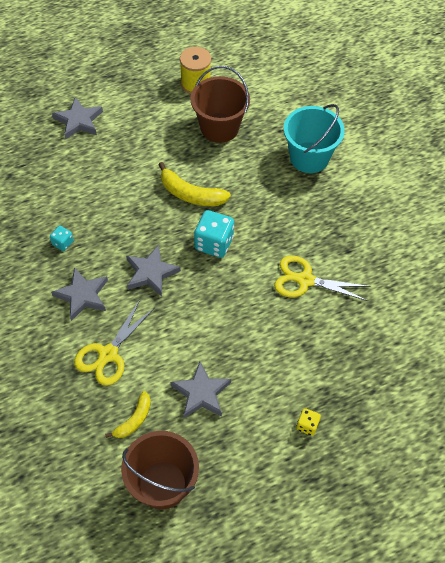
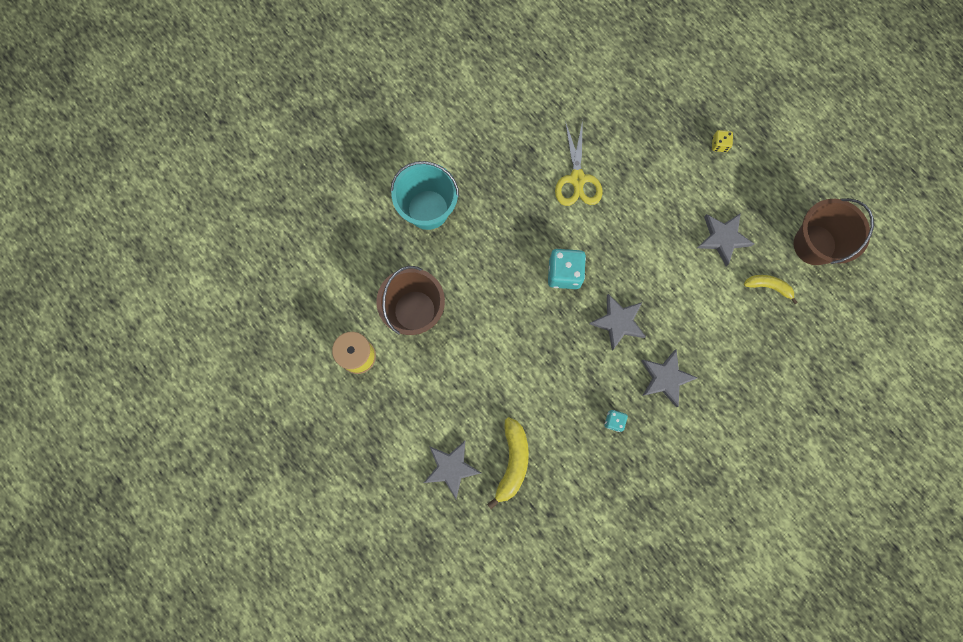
camera: 105 degrees left, 20 degrees up
(108, 354) = (716, 331): yellow scissors -> none
(191, 194) = (512, 313): yellow banana -> yellow banana (512, 462)

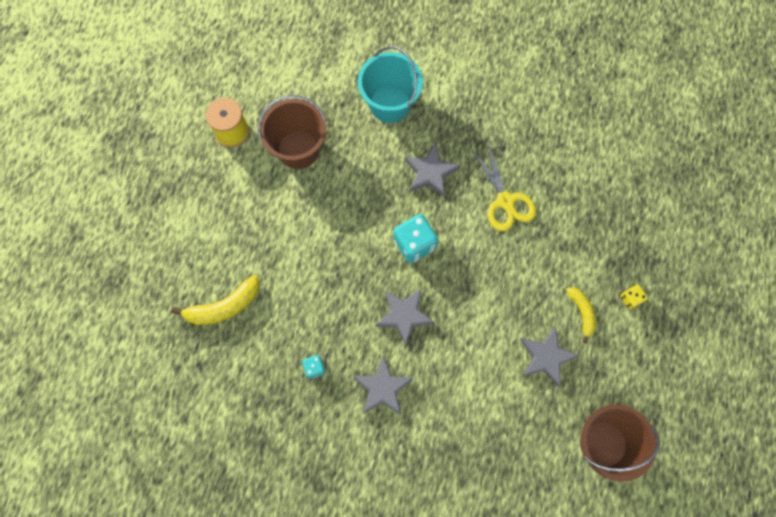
camera: 55 degrees right, 5 degrees down
(451, 468) = (187, 261): grey star -> grey star (430, 172)
(577, 179) = (505, 201): yellow scissors -> yellow scissors turned 75 degrees counterclockwise
(768, 287) = (532, 426): yellow banana -> yellow banana (582, 312)

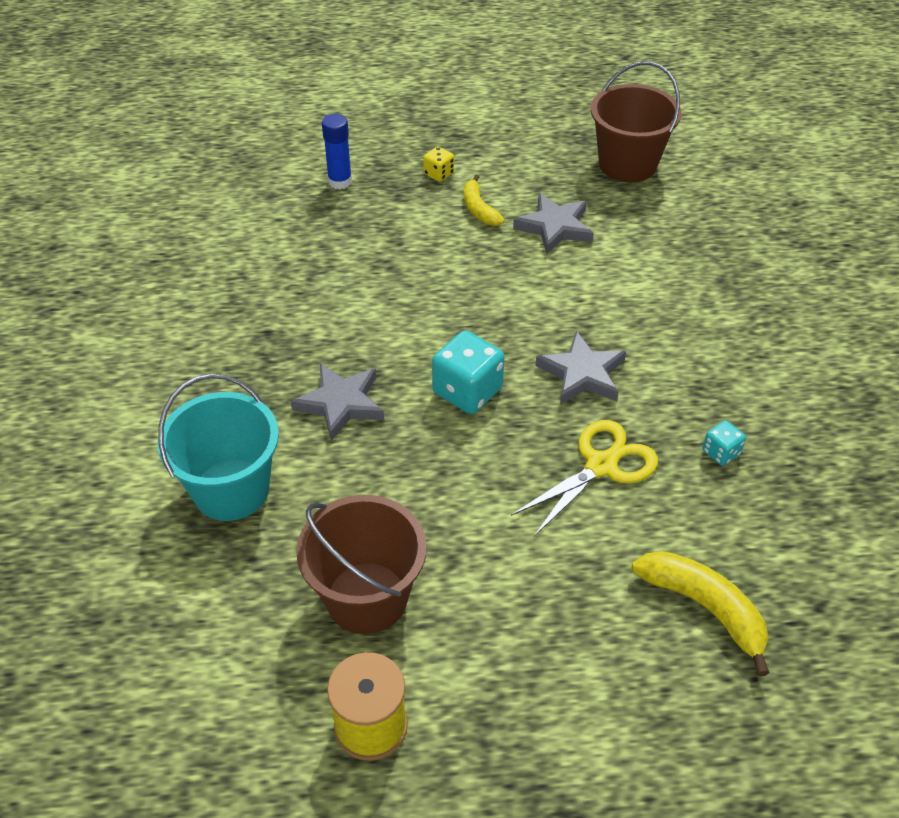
camera: 110 degrees left, 25 degrees down
(383, 388) = (696, 368): grey star -> none
(505, 201) = (353, 310): yellow scissors -> yellow scissors (601, 466)
(582, 312) = (479, 209): yellow banana -> yellow banana turned 75 degrees counterclockwise
(640, 229) = (340, 181): none -> blue glue stick

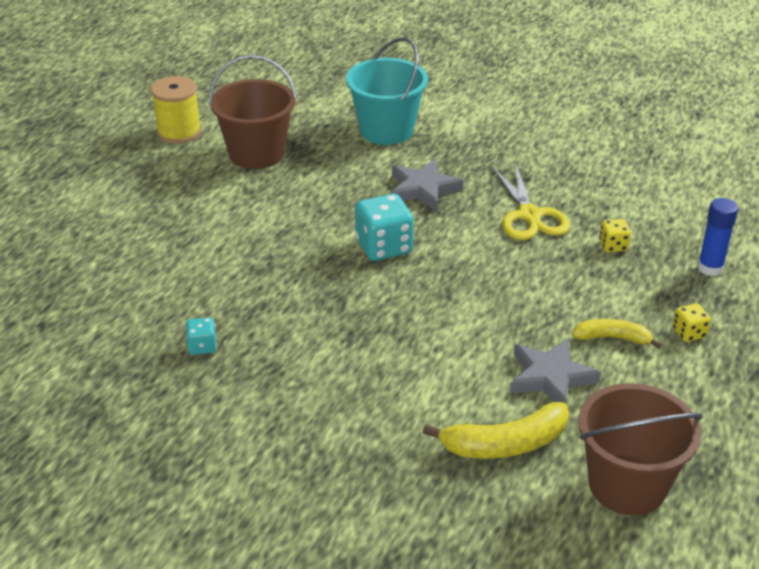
camera: 120 degrees right, 10 degrees down
(347, 242) = (613, 246): none -> yellow dice
(582, 374) = (348, 311): grey star -> none
(601, 466) = (253, 280): yellow scissors -> yellow scissors (529, 215)
(705, 608) = (101, 274): yellow banana -> yellow banana (505, 444)

